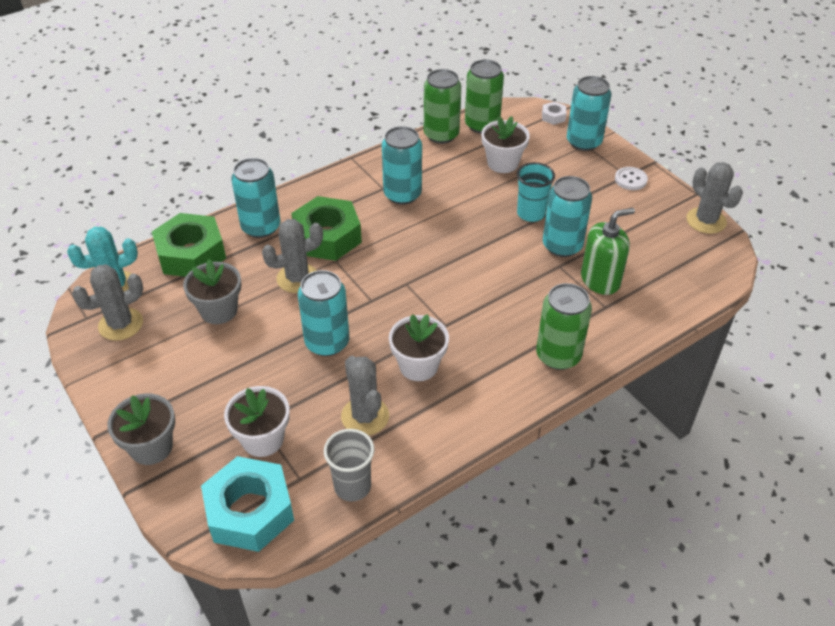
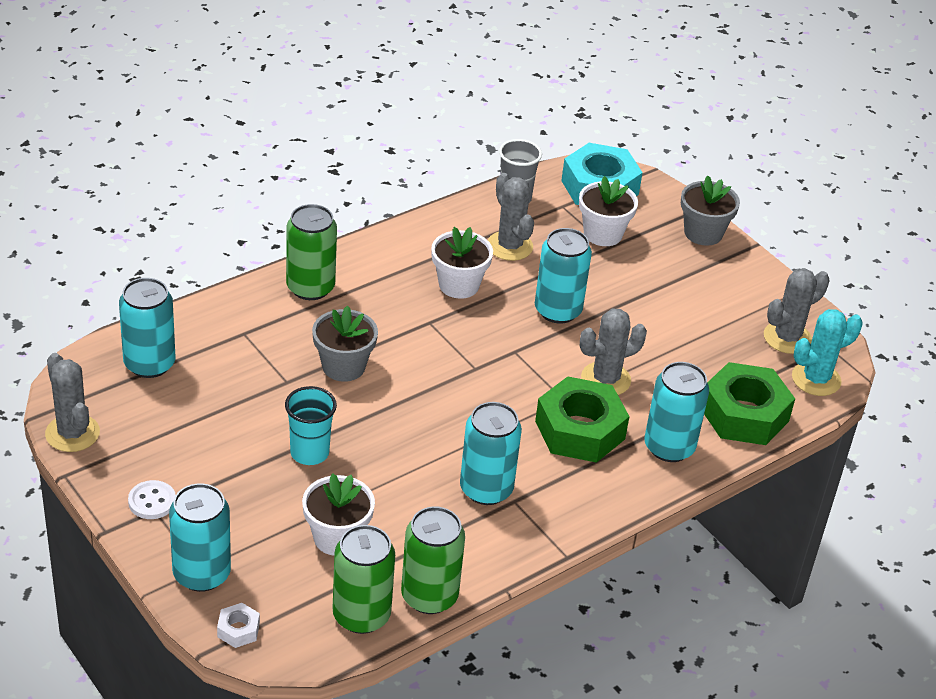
camera: 175 degrees right, 5 degrees down
(219, 310) = (685, 347): grey flower pot -> grey flower pot (343, 366)
(562, 246) = (277, 406): turquoise can -> turquoise can (149, 364)
(600, 280) = (241, 362): green soap dispenser -> none

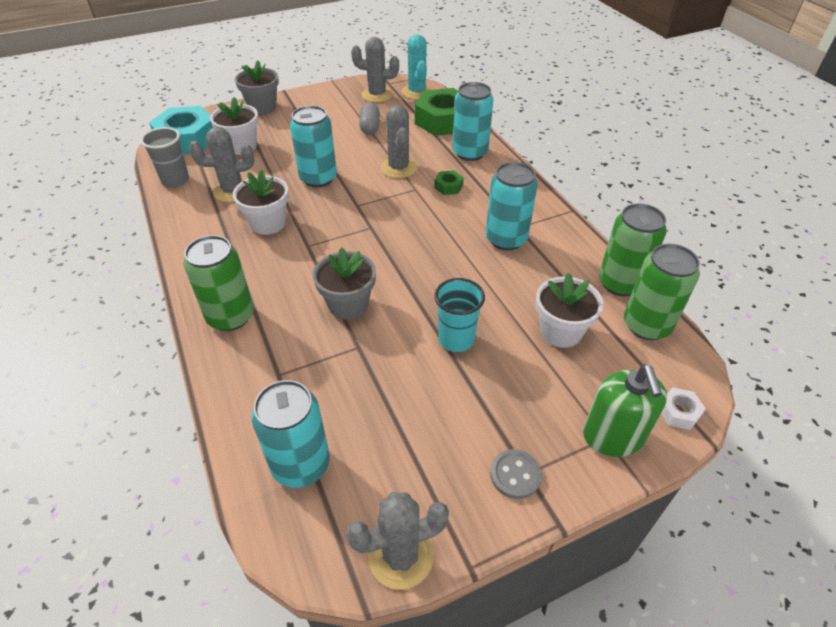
camera: 75 degrees left, 5 degrees up
(152, 501) = (515, 475): white button -> grey button
(201, 574) = (613, 436): turquoise can -> green soap dispenser
(579, 430) = (448, 187): green nut -> green nut, size x0.43
(694, 341) = (370, 127): none -> grey capsule
(787, 338) = (377, 95): grey cactus -> grey cactus turned 60 degrees counterclockwise

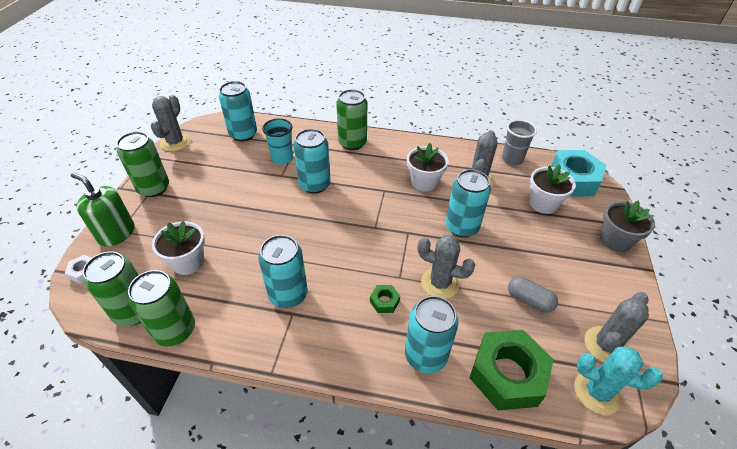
camera: 125 degrees right, 0 degrees up
(348, 305) = (314, 185): grey flower pot -> turquoise can
(456, 339) = (241, 213): turquoise cup -> turquoise cup (282, 159)
(515, 475) = (154, 188): grey button -> green can

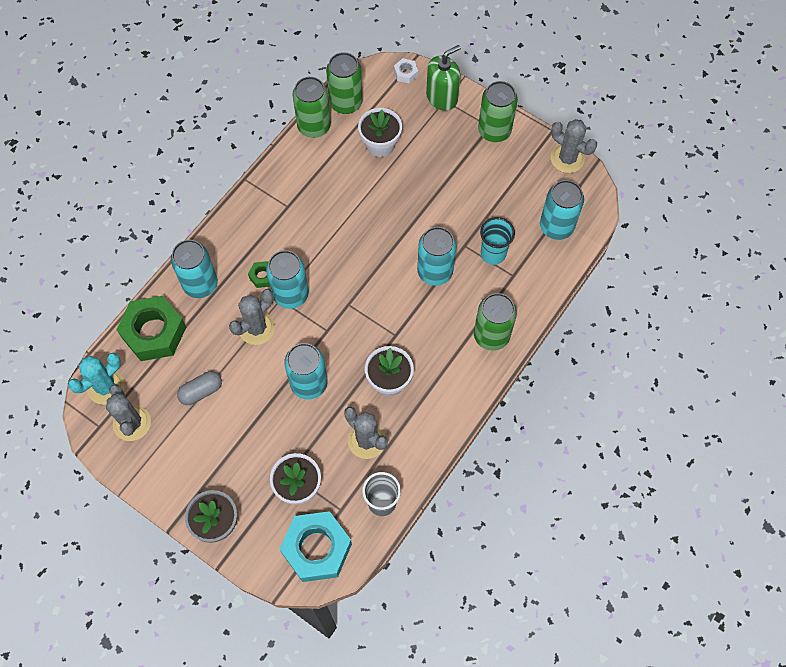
camera: 115 degrees right, 20 degrees up
(288, 294) = (307, 208): turquoise can -> turquoise can (291, 294)

